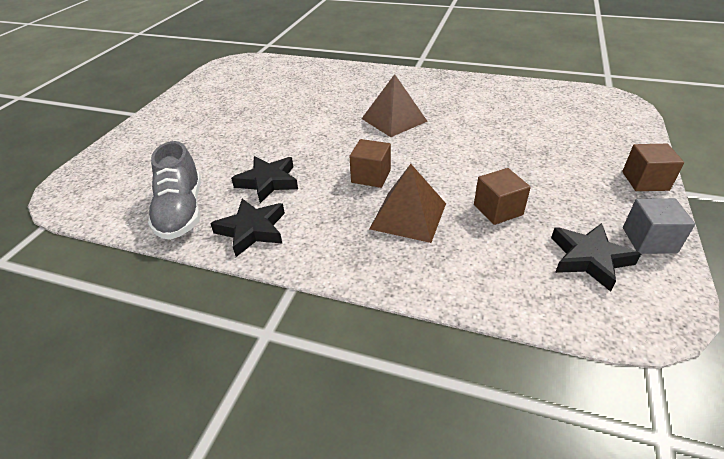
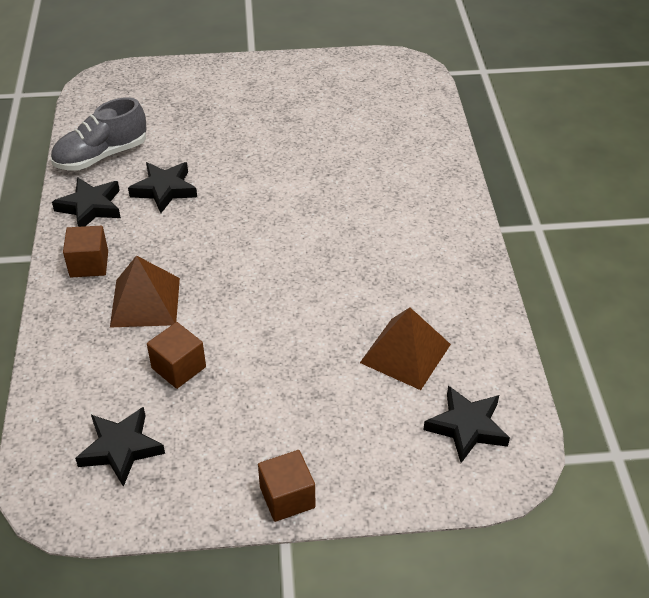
camera: 65 degrees right, 5 degrees up
(371, 176) = (202, 257): brown cube -> brown cube (89, 264)
(394, 120) = (330, 244): brown pyramid -> brown pyramid (405, 353)
(584, 107) = (467, 427): none -> black star
(649, 240) = (167, 499): grey cube -> none

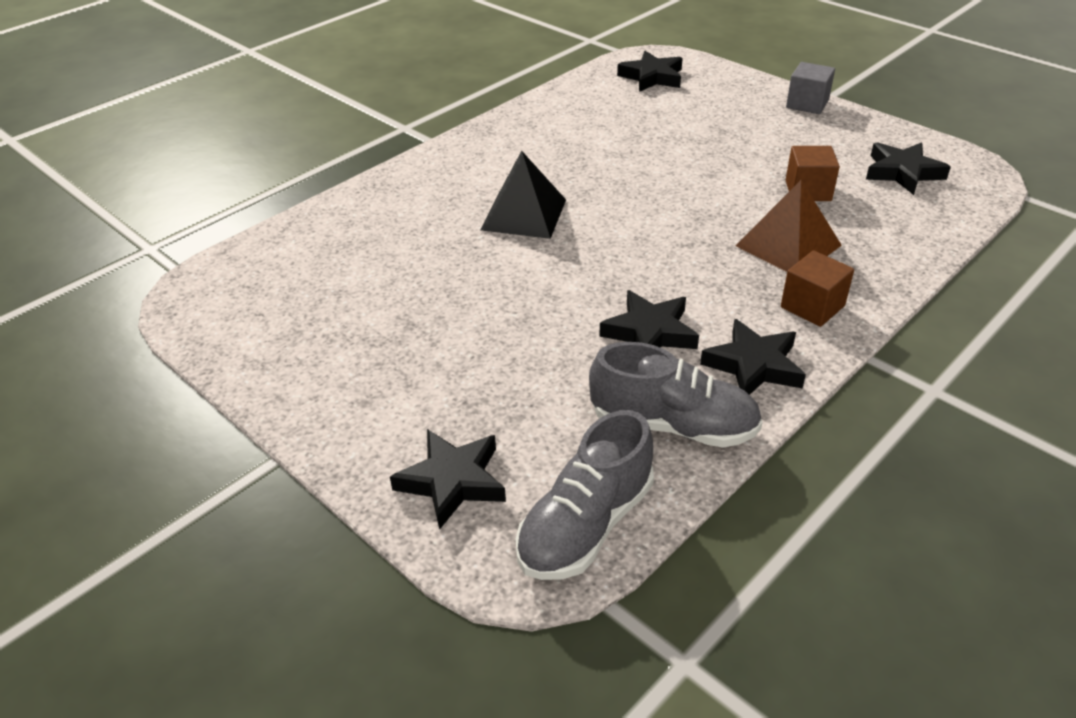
camera: 130 degrees left, 5 degrees down
(96, 102) = (586, 525): none -> grey shoe
(169, 83) = (452, 481): none -> black star
(287, 497) = (807, 104): brown cube -> grey cube
(336, 211) = (523, 214): none -> black pyramid
(405, 353) = (630, 117): brown pyramid -> none

